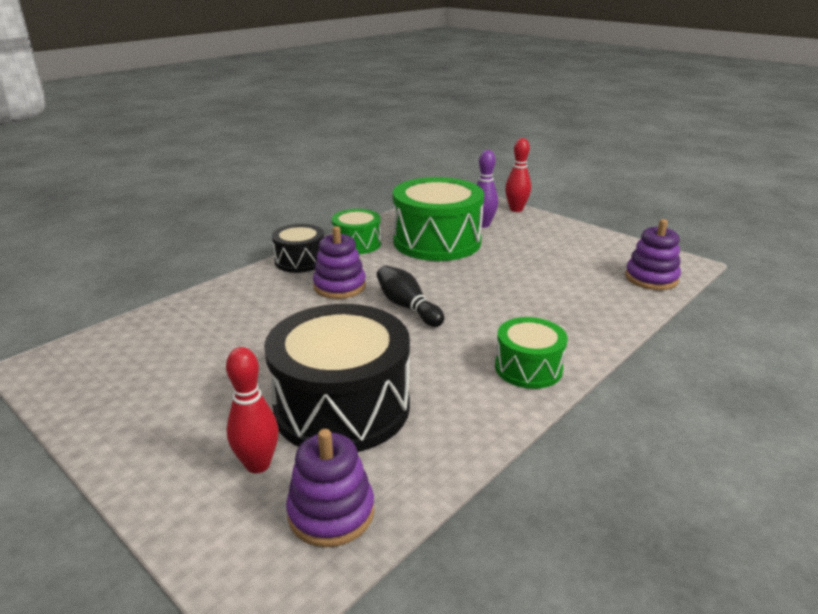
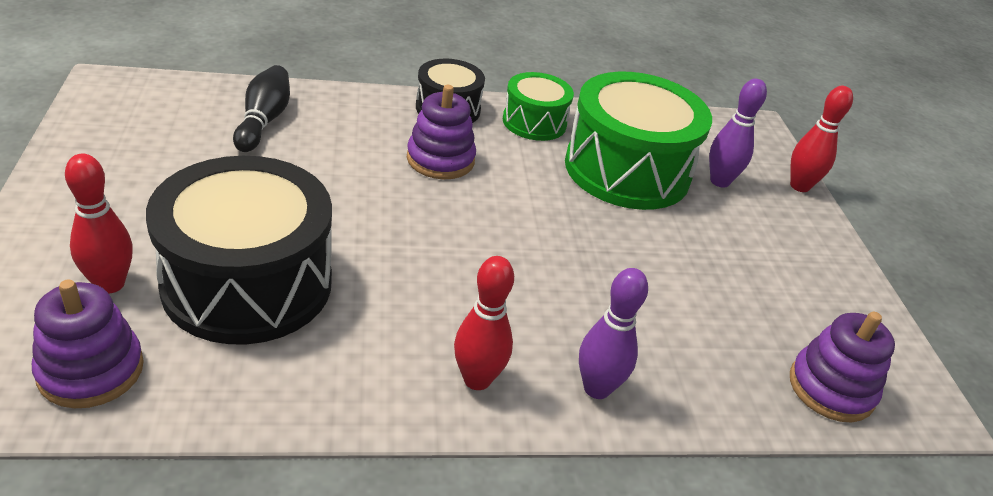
camera: 35 degrees right, 10 degrees up
(407, 307) = (469, 225): black bowling pin -> black bowling pin (263, 121)
(528, 368) = (477, 379): green drum -> red bowling pin
(578, 336) = (597, 388): none -> purple bowling pin

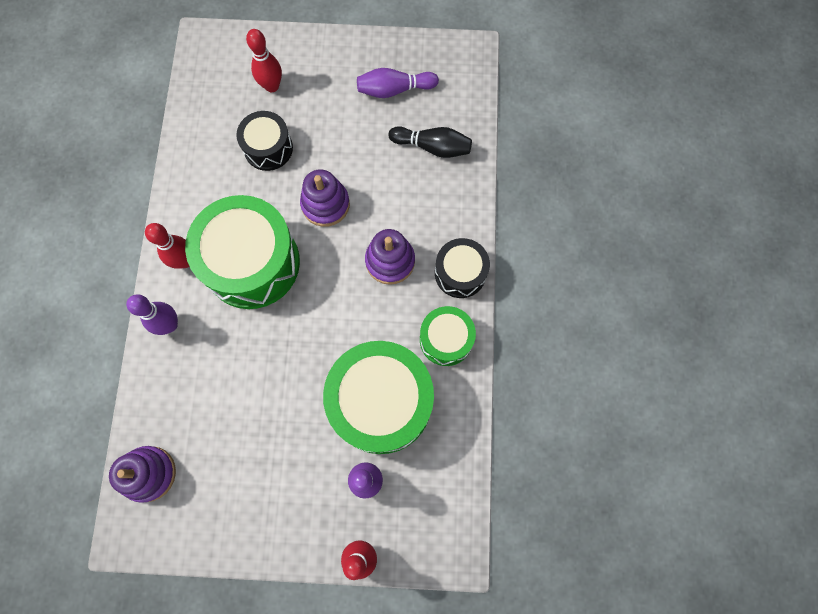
camera: 105 degrees right, 35 degrees up
(91, 370) = (213, 88): purple stacking toy -> purple stacking toy (325, 204)
(156, 150) = (394, 90): none -> purple bowling pin
(247, 283) = (268, 148): black drum -> black drum, size x0.54
(466, 292) = (252, 263): none -> green drum

